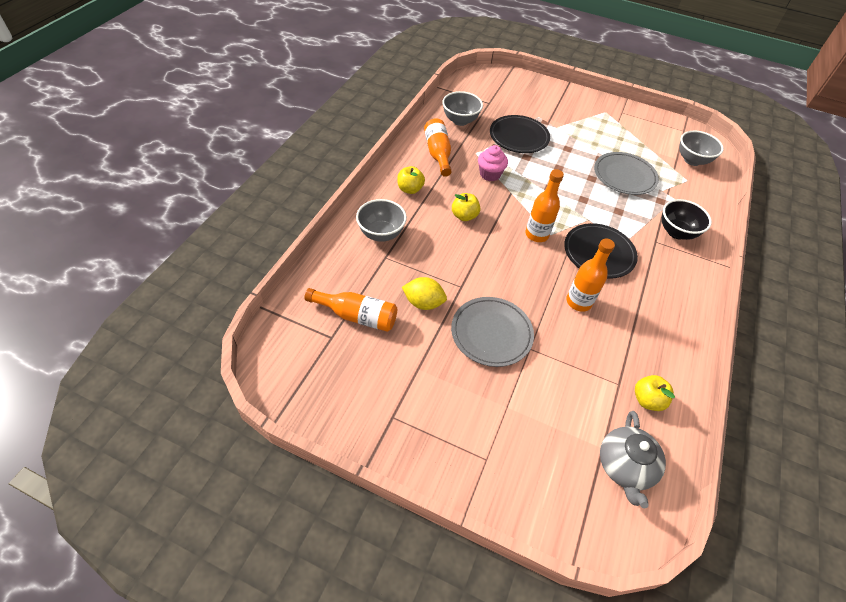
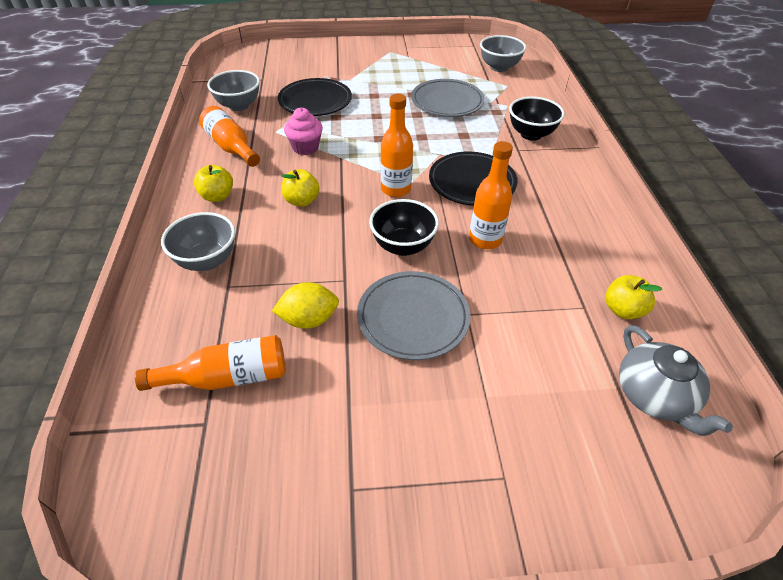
camera: 25 degrees left, 5 degrees down
(515, 280) = (403, 246): none -> black bowl

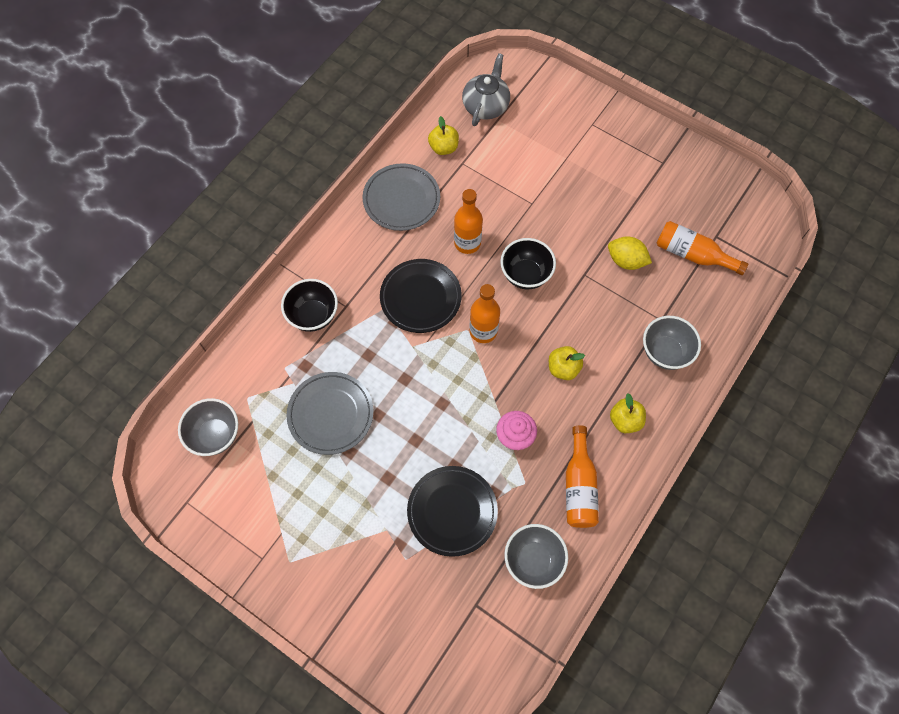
camera: 140 degrees left, 20 degrees up
(413, 318) = (564, 221): grey plate -> grey plate (401, 199)

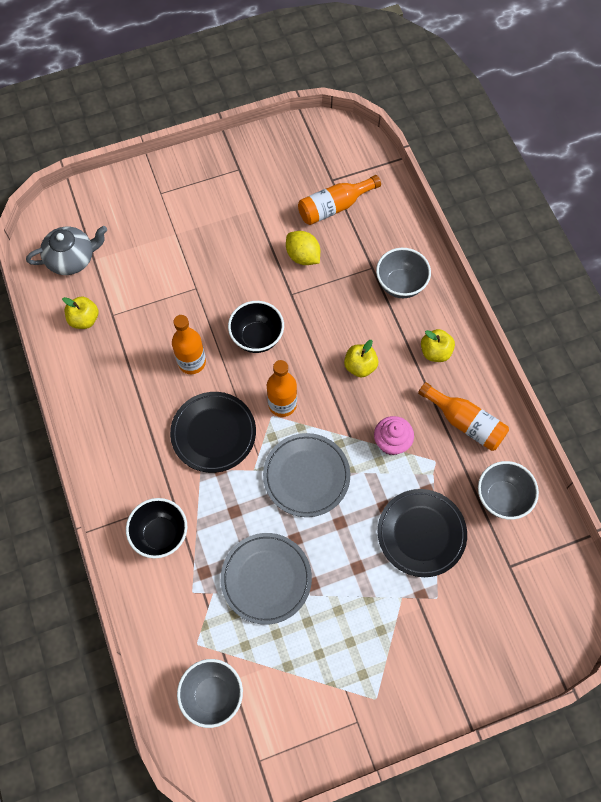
camera: 55 degrees left, 0 degrees up
(401, 199) = (106, 387): grey plate -> grey plate (306, 476)
(486, 105) = (72, 258): grey teapot -> grey teapot turned 105 degrees clockwise
(626, 261) = (303, 256): yellow lemon -> yellow lemon turned 75 degrees clockwise

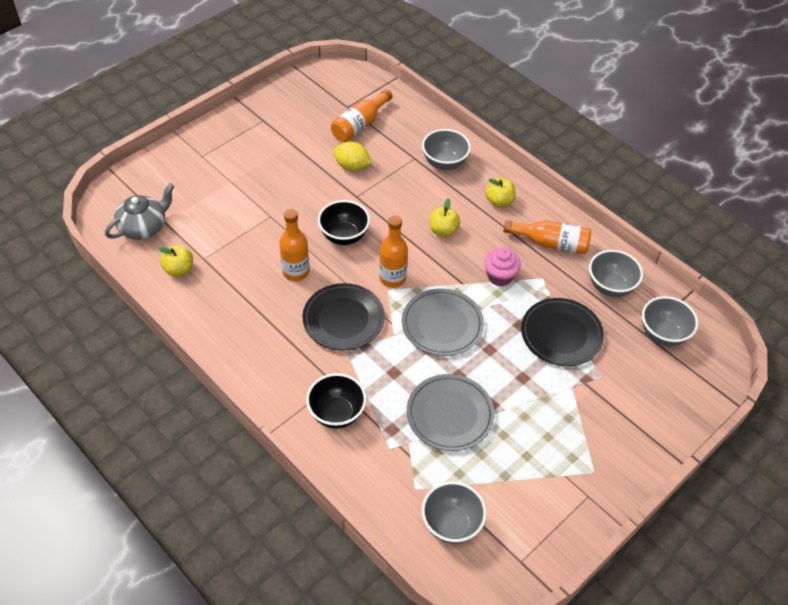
camera: 25 degrees left, 15 degrees down
(528, 575) = (663, 334): none -> grey bowl

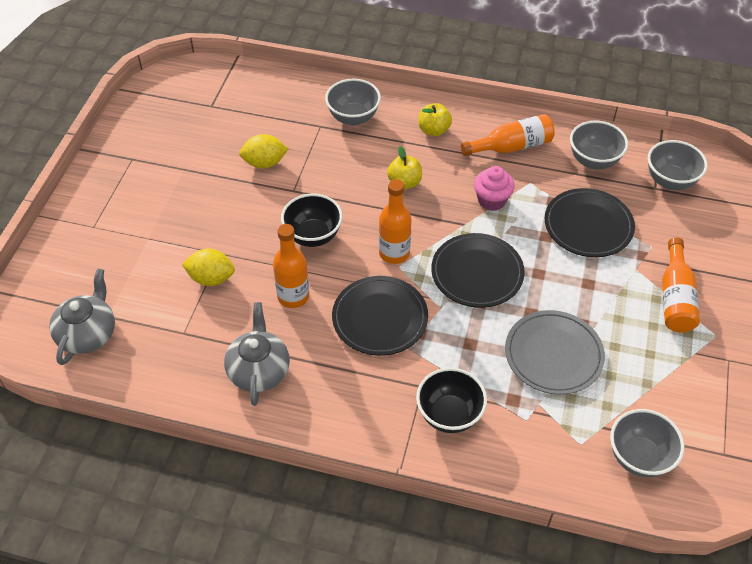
camera: 30 degrees left, 0 degrees up
(179, 270) = (166, 358): yellow apple -> none
(232, 310) = (259, 370): none -> grey teapot
(250, 230) = (211, 278): none -> yellow lemon
(360, 124) = (239, 118): orange bottle -> orange bottle (675, 297)
(442, 325) = (477, 273): grey plate -> black plate

